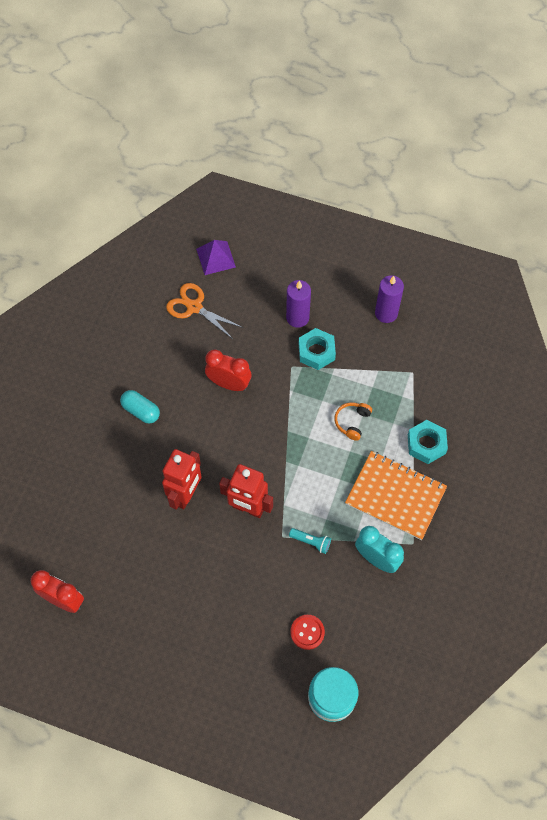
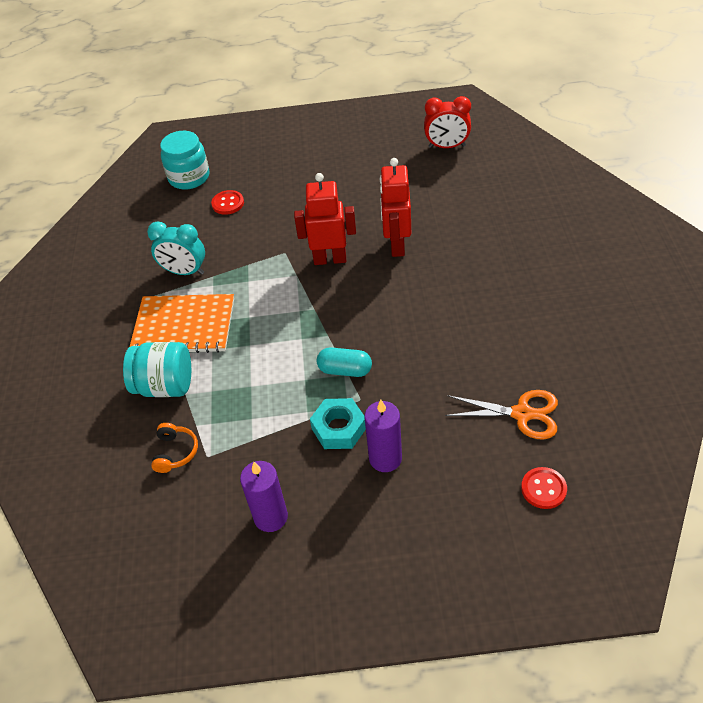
camera: 160 degrees right, 15 degrees down
(141, 411) = (495, 289): turquoise capsule -> turquoise capsule (345, 370)
(216, 258) = (543, 489): purple pyramid -> red button
(229, 384) = (420, 351): red clock -> none
(311, 542) = (254, 259): turquoise flashlight -> none
(352, 422) = (259, 372): orange headphones -> orange headphones (175, 452)
(426, 444) = (165, 386): turquoise nut -> turquoise jar

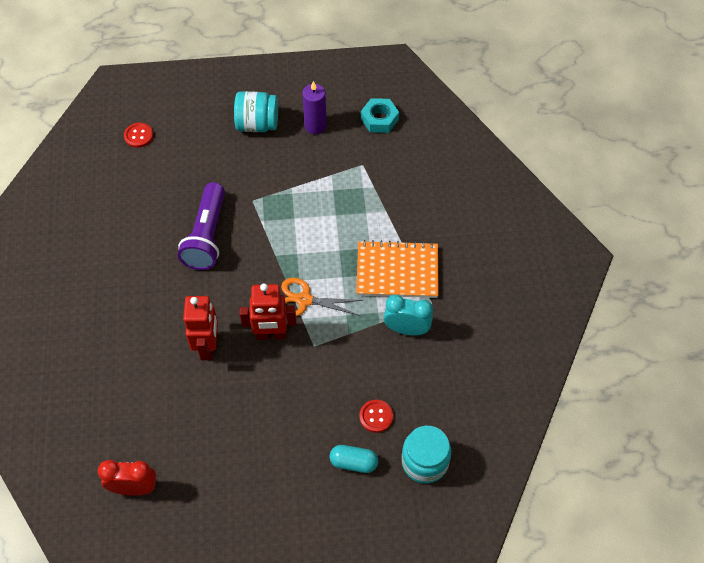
camera: 175 degrees right, 10 degrees up
(165, 386) = (403, 218): turquoise jar -> turquoise jar (257, 124)
(175, 452) = (385, 168): orange headphones -> none
(339, 428) = (269, 180): turquoise nut -> turquoise nut (379, 119)
(345, 370) = (262, 224): turquoise capsule -> turquoise capsule (353, 462)
(385, 458) = (238, 158): purple candle -> none
(414, 353) = (207, 236): none -> purple flashlight
(522, 414) = (138, 184): orange scissors -> orange scissors (304, 300)

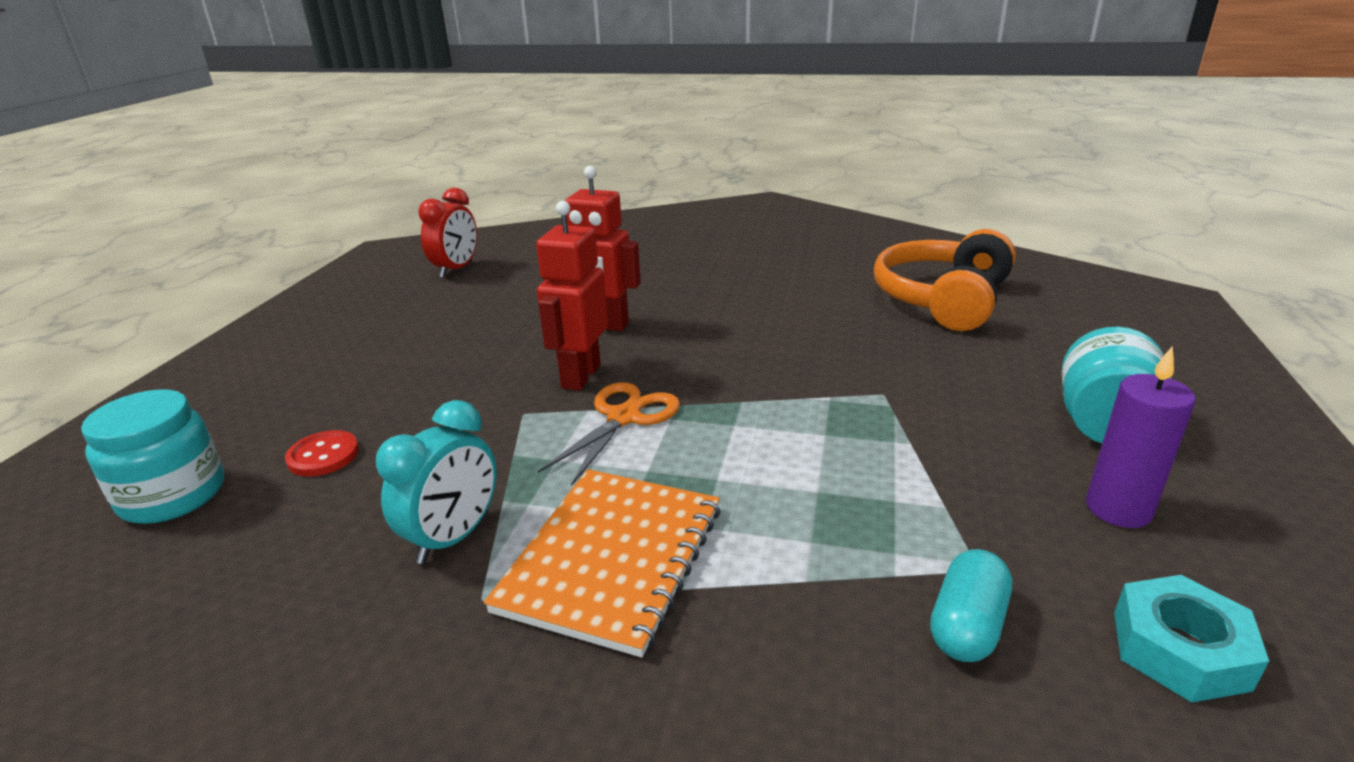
camera: 110 degrees right, 30 degrees down
(136, 182) = (943, 300): none -> orange headphones
(138, 136) = (1048, 308): red button -> none
(207, 236) = (812, 344): purple flashlight -> none
(353, 462) = (281, 418): turquoise capsule -> turquoise capsule (966, 625)

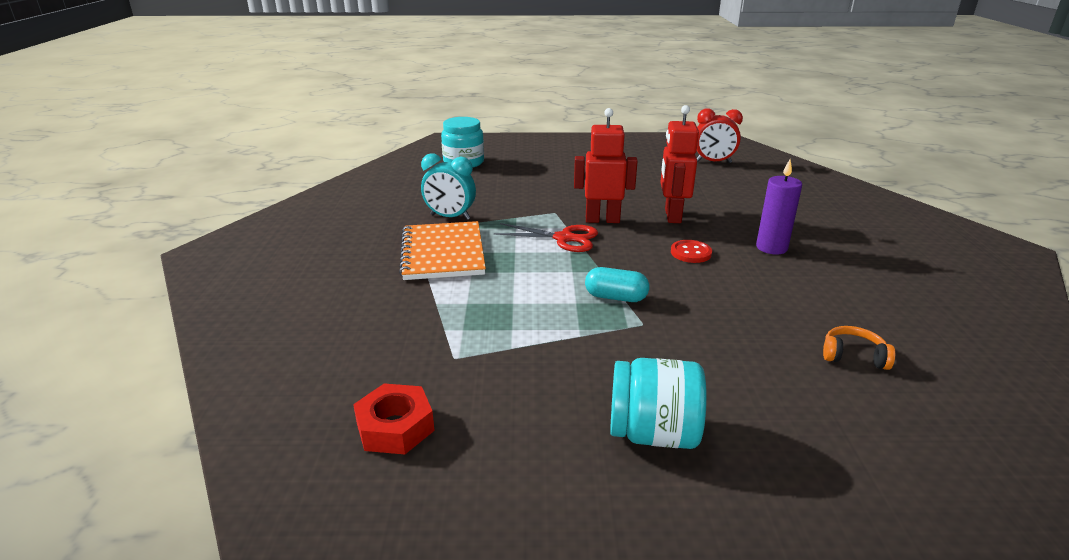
camera: 75 degrees right, 0 degrees up
(323, 456) = (499, 179): red button -> red button (691, 253)
(612, 558) = (443, 253): orange notebook -> orange notebook turned 75 degrees clockwise
(624, 417) = (564, 238): orange scissors -> red scissors
(943, 300) = (853, 356): orange headphones -> orange headphones, size x0.42
(966, 625) = (408, 352): turquoise capsule -> turquoise capsule (616, 297)
(1118, 509) = (531, 423): purple candle -> purple candle (771, 248)
(1179, 649) = (395, 427): turquoise nut -> red nut

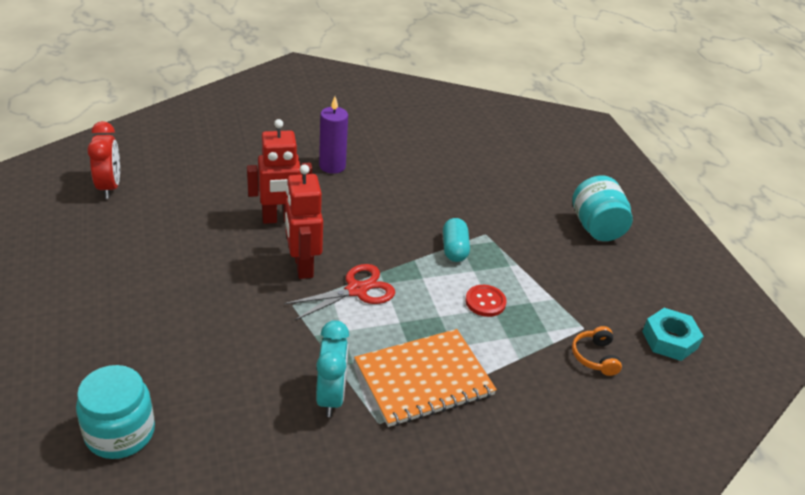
camera: 110 degrees left, 10 degrees up
(395, 427) = (669, 340): red nut -> turquoise nut
(564, 238) = (356, 290): red scissors -> red scissors turned 60 degrees clockwise
(691, 253) = (358, 209): red button -> red button (485, 302)
(853, 356) = (475, 150): orange headphones -> orange headphones (595, 357)

